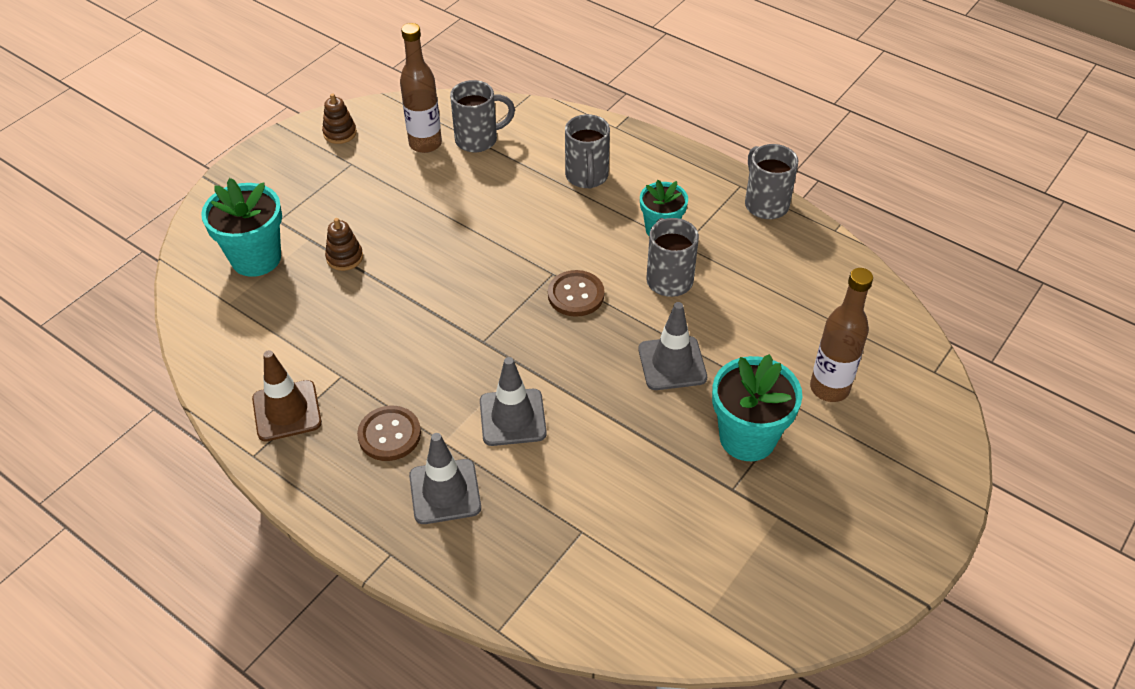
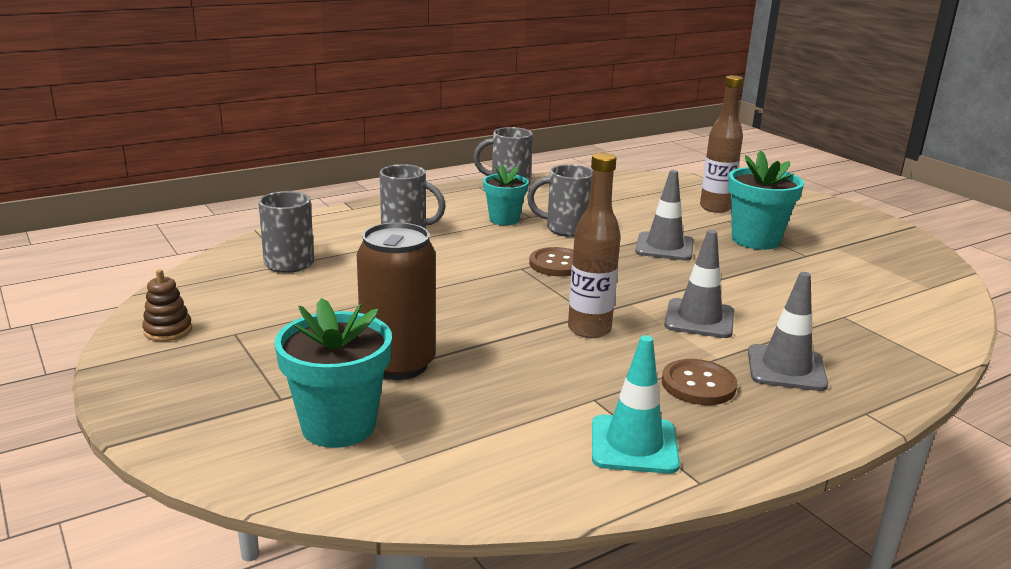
camera: 70 degrees left, 25 degrees down
(287, 411) = (634, 445): brown traffic cone -> turquoise traffic cone
(344, 257) = (398, 364): brown stacking toy -> brown can
(425, 144) = (259, 288): brown bottle -> brown bottle (589, 329)

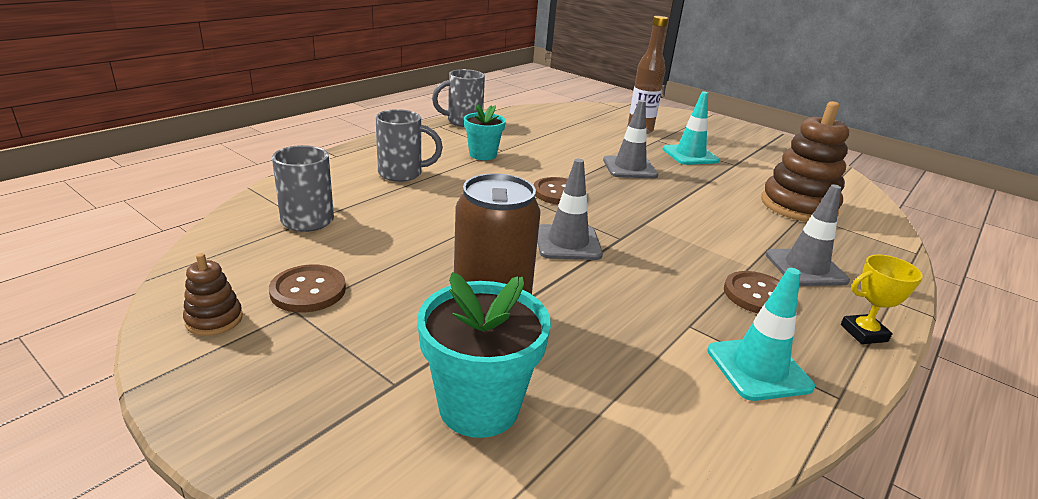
camera: 20 degrees left, 5 degrees up
(254, 319) = (308, 291): none -> brown button
(565, 229) = (540, 159): grey mug -> none
(589, 329) = (631, 254): brown bottle -> none
(699, 319) = (707, 231): grey traffic cone -> grey traffic cone (568, 243)
(755, 240) = (690, 155): turquoise flower pot -> turquoise traffic cone
(791, 436) = (863, 333): none -> yellow trophy
(845, 307) = (798, 206): none -> brown stacking toy

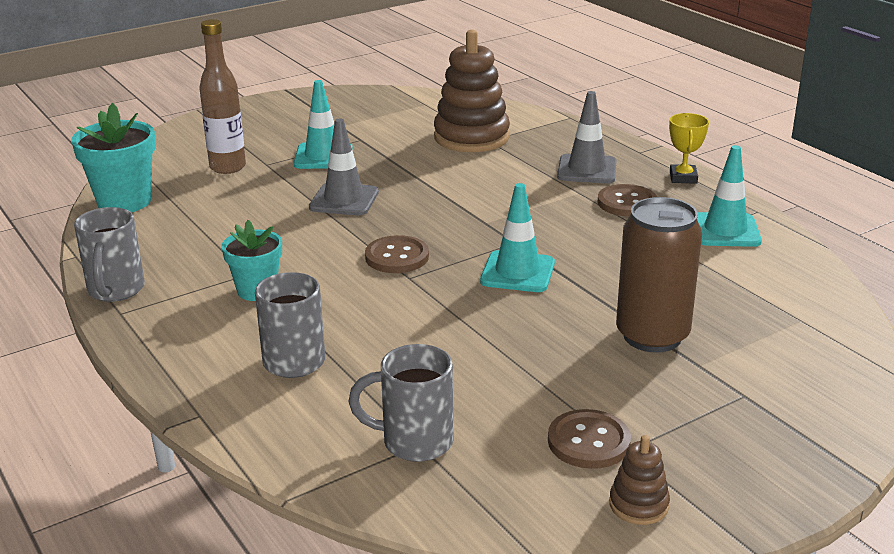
camera: 70 degrees left, 0 degrees up
(479, 406) = (771, 357): turquoise flower pot -> turquoise flower pot (124, 202)
(568, 243) = (517, 272): grey traffic cone -> turquoise traffic cone

